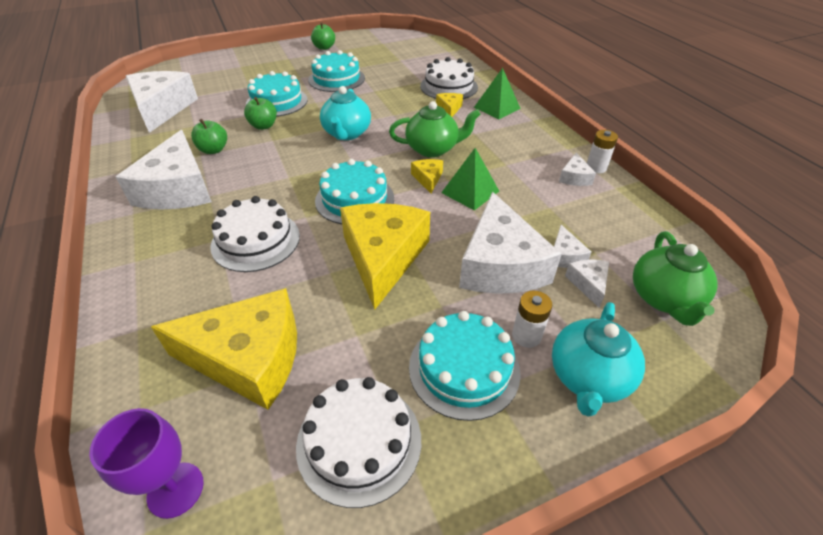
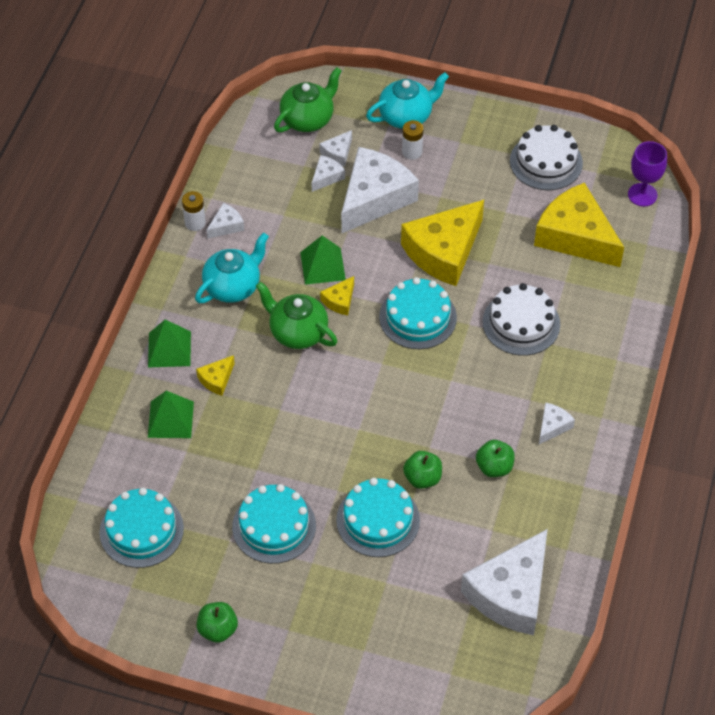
camera: 140 degrees left, 10 degrees up
(178, 189) = (552, 426): white cheese -> white cheese, size x0.43
(347, 134) = (352, 408): turquoise teapot -> turquoise teapot (233, 286)
(449, 87) = (170, 419): white cake -> green pyramid
(464, 368) = (464, 159): turquoise cake -> turquoise cake (141, 530)

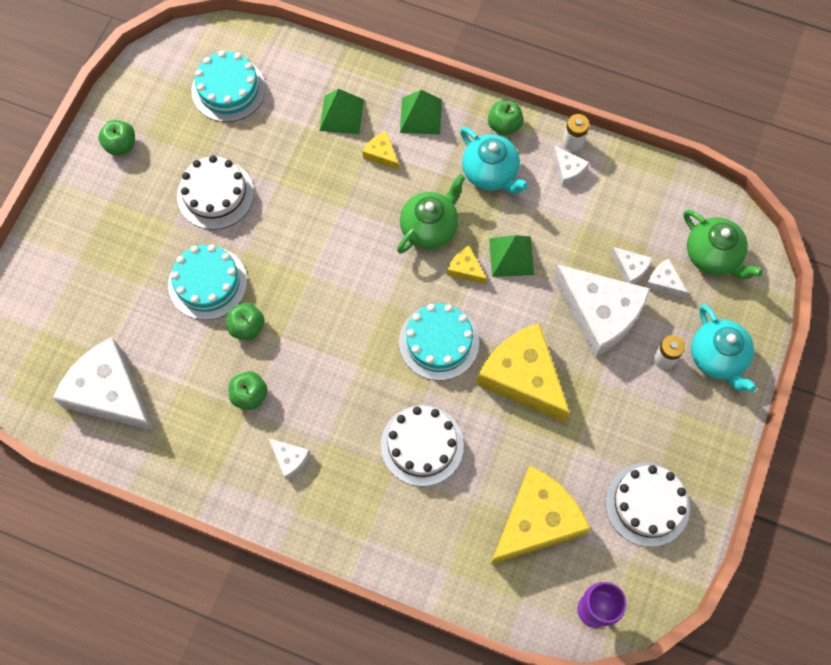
camera: 95 degrees right, 15 degrees up
(178, 278) = (504, 125): none -> green apple
(274, 526) = (215, 194): turquoise cake -> white cake

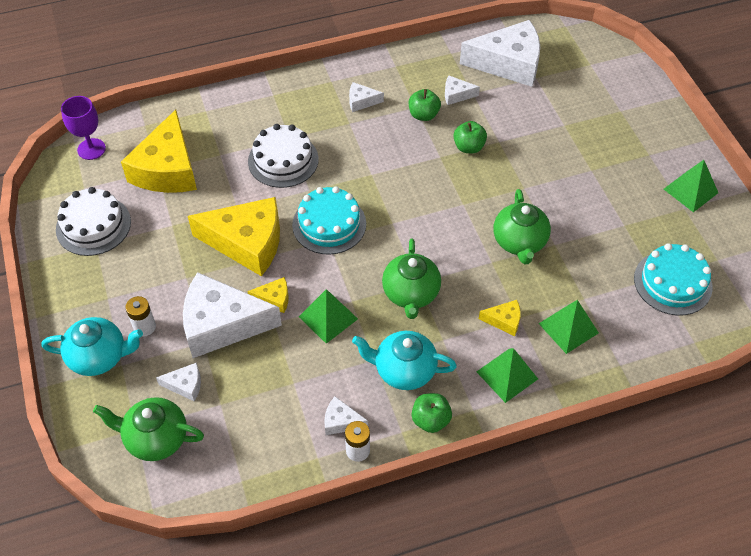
camera: 140 degrees right, 15 degrees down
(121, 145) = (690, 191): green apple -> green pyramid
(207, 283) = (524, 153): turquoise cake -> none
(215, 194) = (587, 206): white cake -> none
(303, 206) = (519, 242): none -> green teapot
(466, 269) = (355, 284): yellow cheese -> yellow cheese (274, 299)
(630, 268) = (222, 376): white cheese -> white cheese (456, 95)
(717, 358) = (99, 357): turquoise teapot -> turquoise teapot turned 150 degrees clockwise

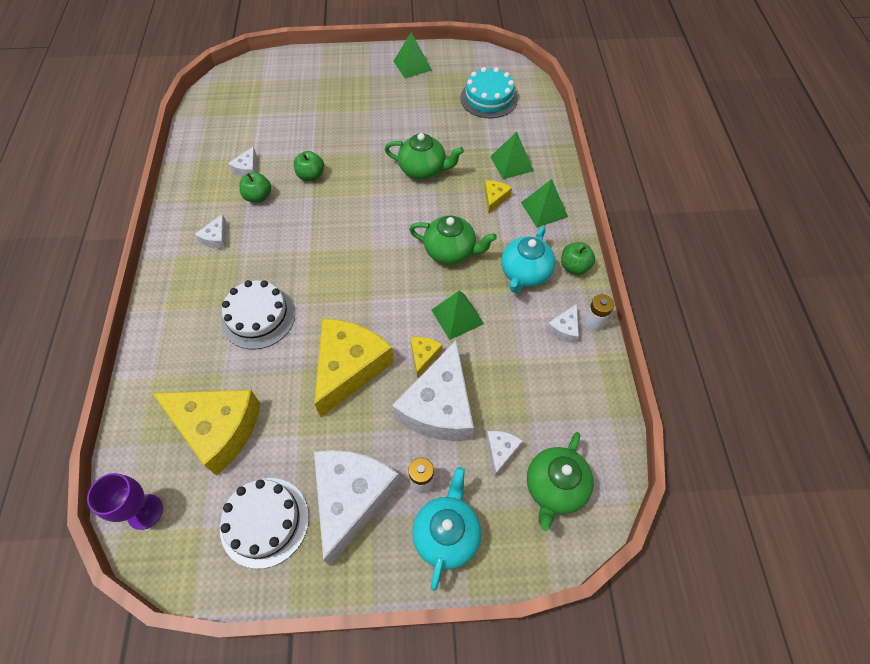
camera: 75 degrees left, 5 degrees up
(329, 224) = (353, 294): turquoise cake -> none
(508, 63) = (231, 126): white cheese -> white cheese (351, 498)

